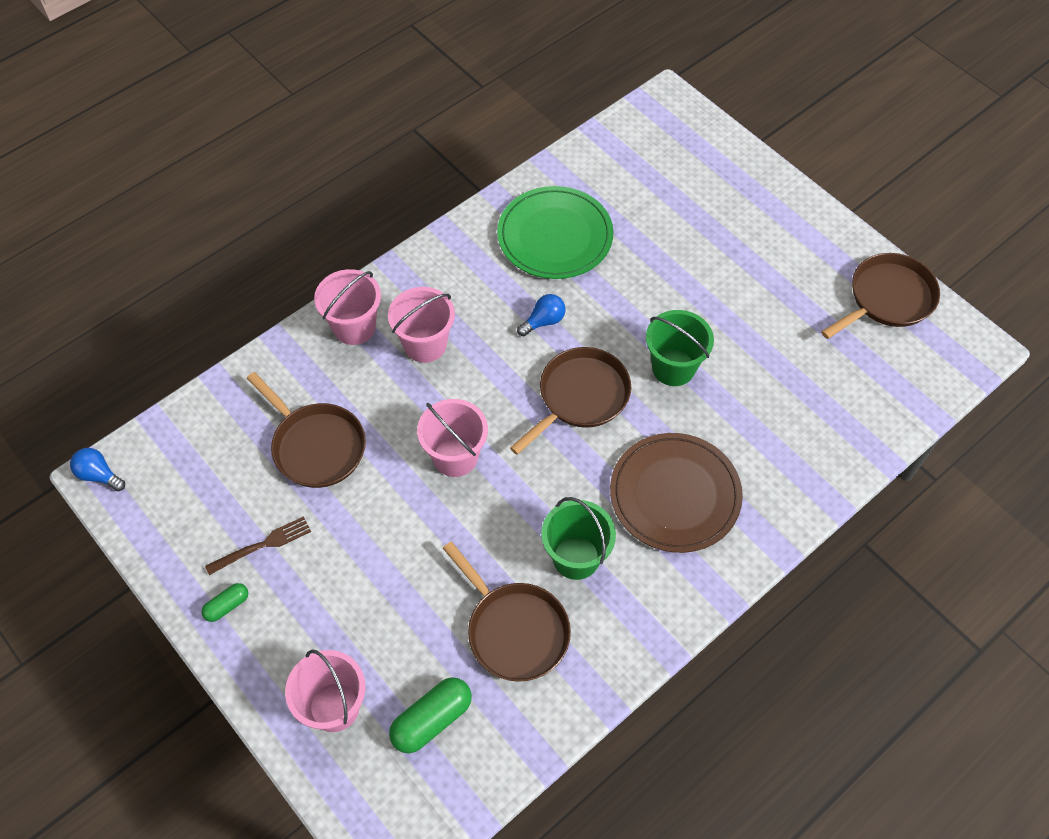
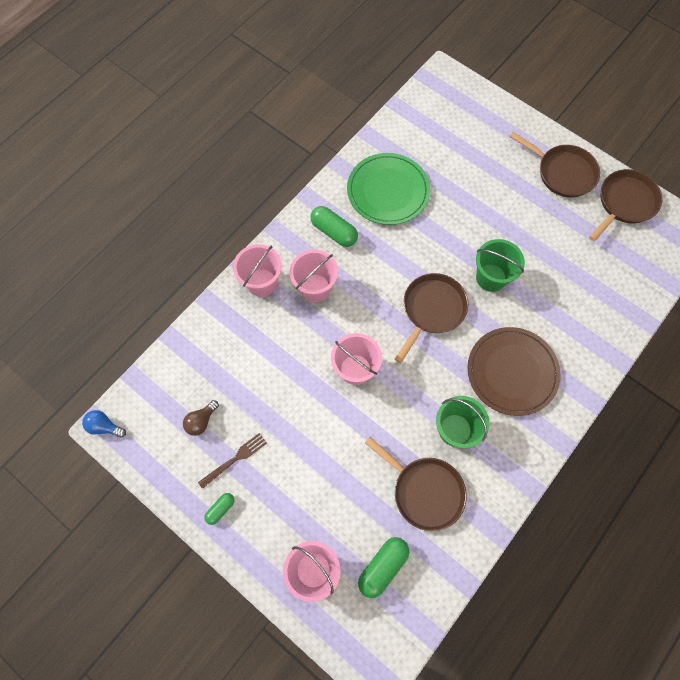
camera: 10 degrees left, 10 degrees up
(229, 489) = (201, 421): none -> brown light bulb
(316, 446) = (255, 378): brown pan -> brown pan (562, 172)
(468, 277) = (334, 231): none -> green capsule
(543, 321) = (394, 257): blue light bulb -> none

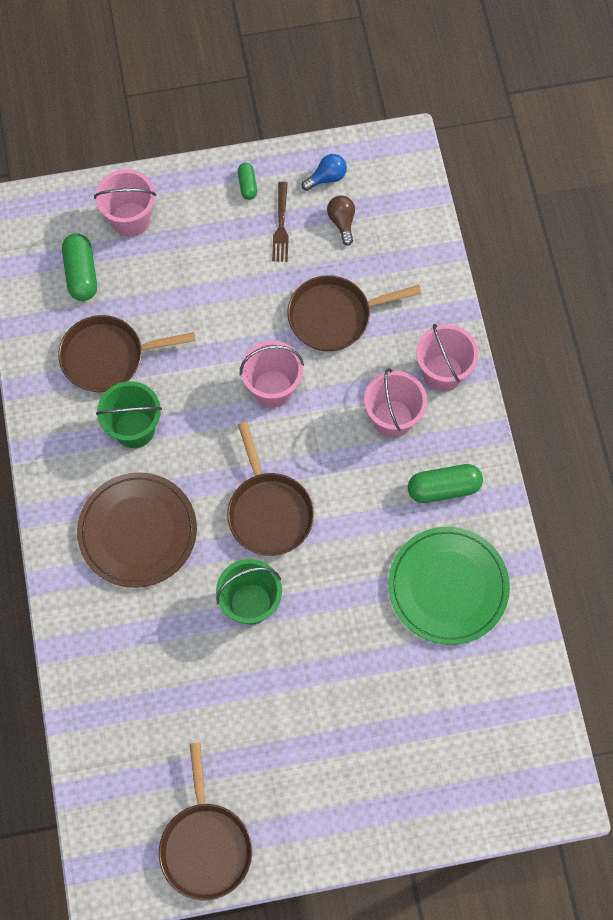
camera: 130 degrees right, 0 degrees up
(104, 426) = (407, 143): blue light bulb -> blue light bulb (326, 178)
(562, 172) = (305, 811): brown pan -> brown pan (334, 316)

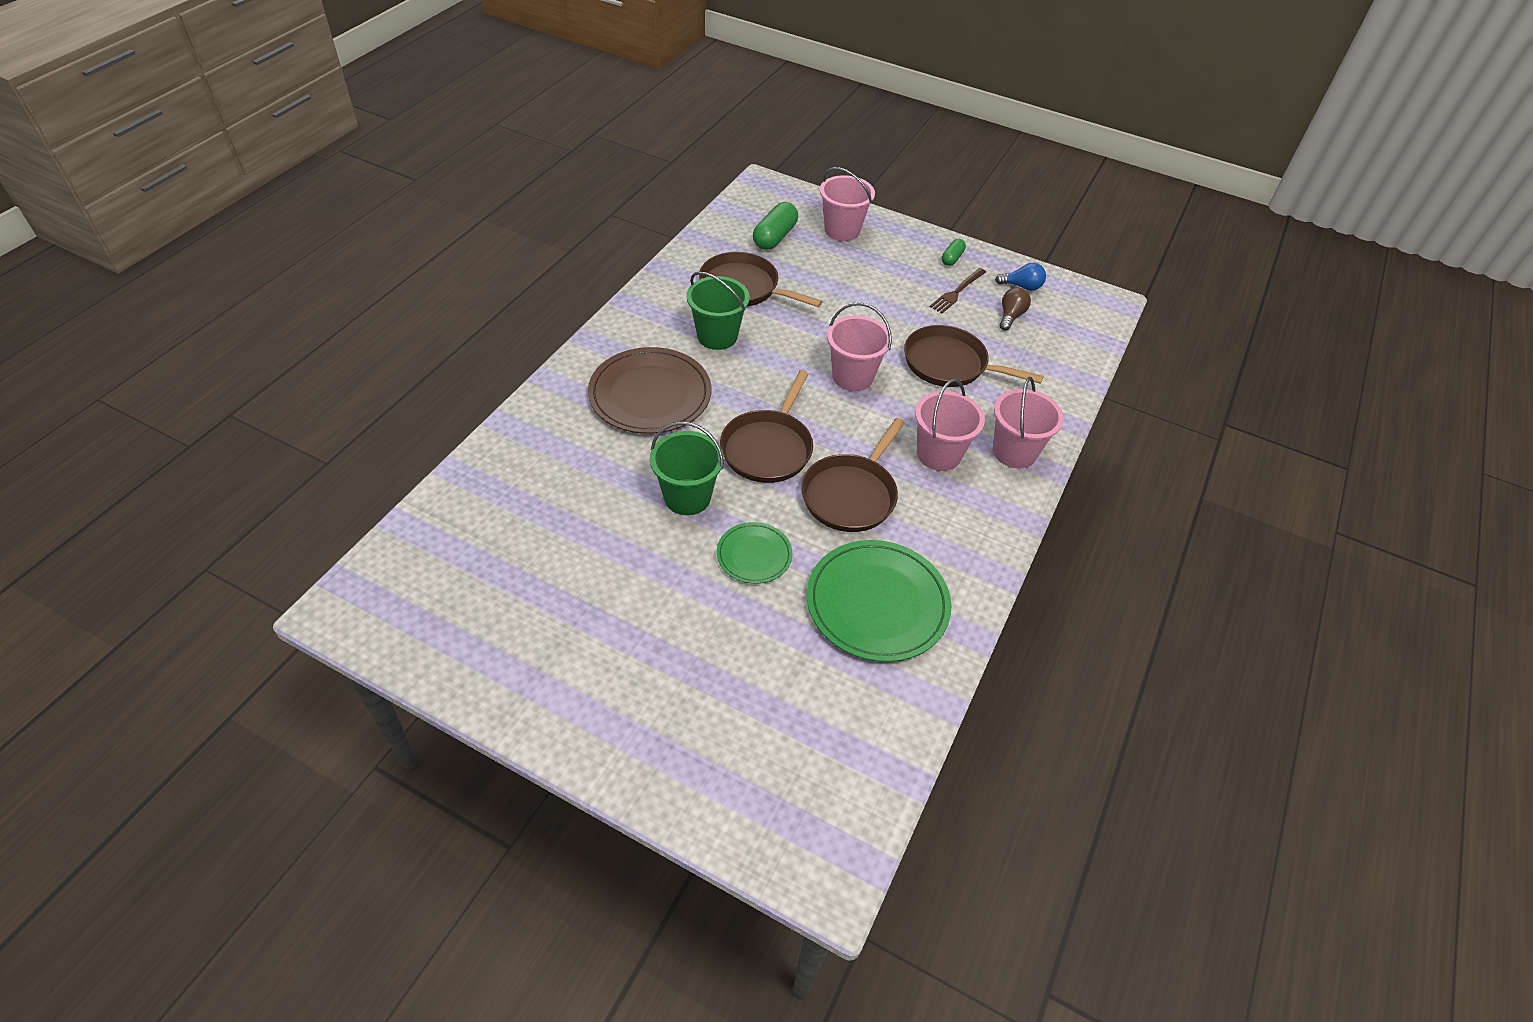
camera: 35 degrees right, 20 degrees down
(205, 845) = (454, 641): brown pan -> brown pan (851, 494)
(338, 614) = (754, 555): none -> green plate
(444, 488) = (941, 529): green capsule -> none

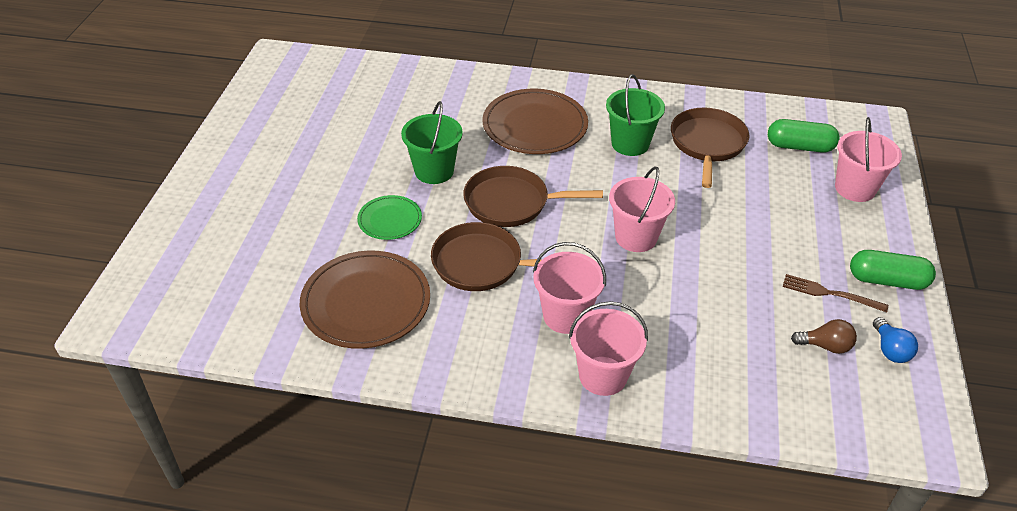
camera: 75 degrees right, 5 degrees down
(877, 603) = (366, 302): green plate -> brown plate
(949, 364) = (704, 305): brown pan -> none
(952, 258) = (887, 280): green capsule -> green capsule, size x1.77

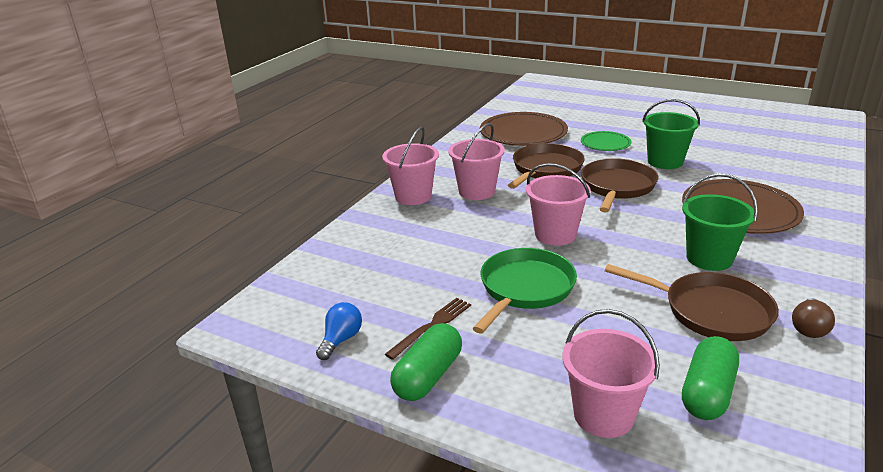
camera: 110 degrees right, 15 degrees down
(739, 245) = (524, 289): none -> green pan
(825, 346) = (372, 301): brown light bulb -> brown light bulb (809, 328)
(890, 350) = (341, 340): blue light bulb -> blue light bulb turned 105 degrees clockwise

